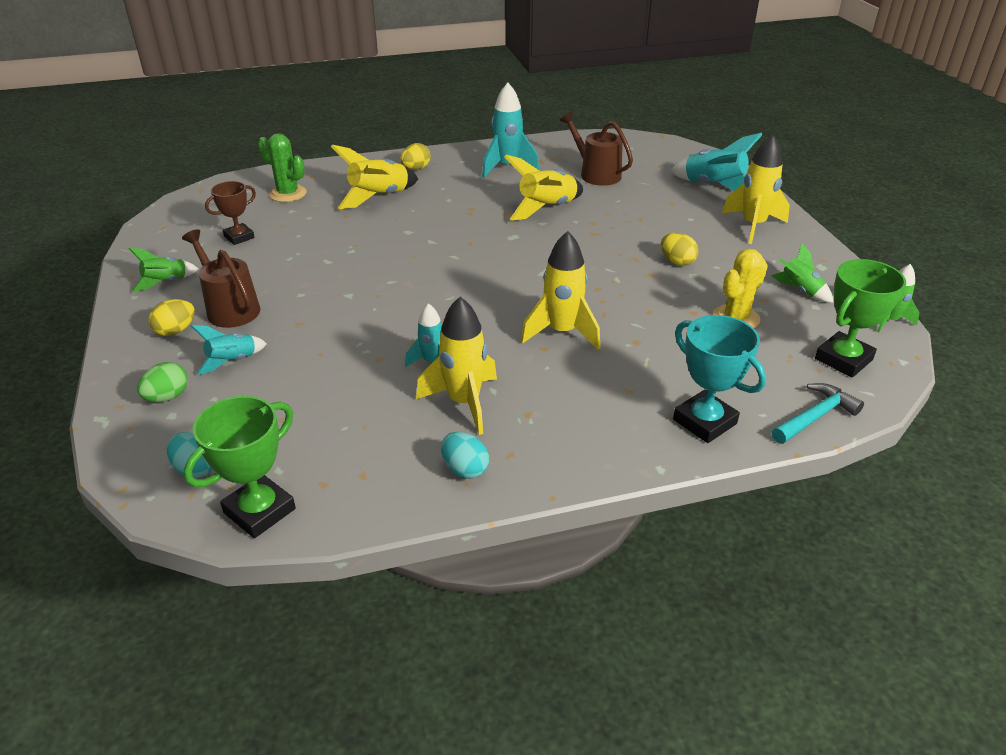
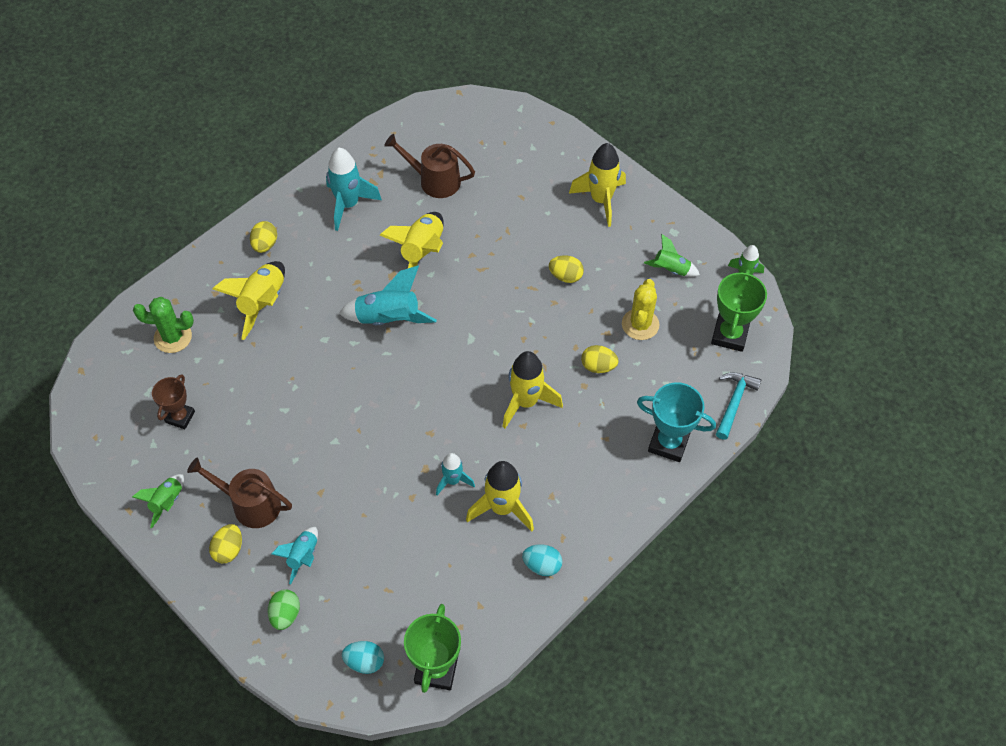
camera: 30 degrees left, 20 degrees up
(664, 333) = (598, 366): none -> yellow egg
(713, 186) = (544, 156): turquoise rocket -> turquoise rocket (388, 319)

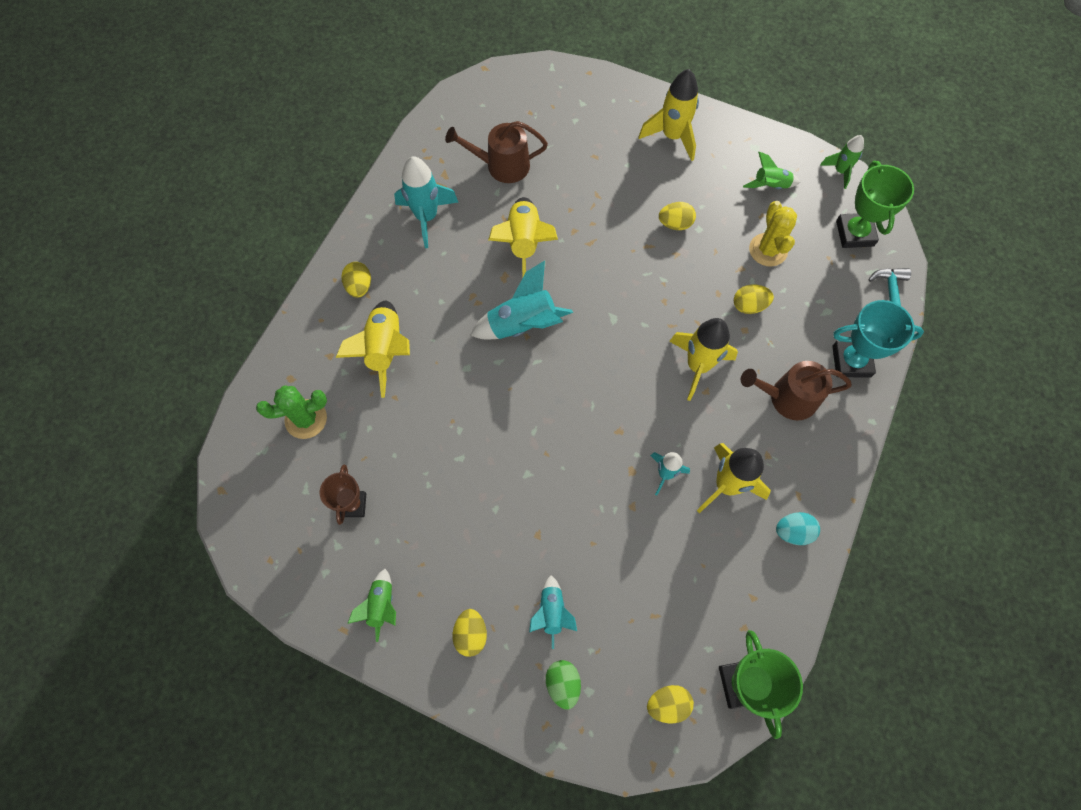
camera: 20 degrees left, 10 degrees up
(251, 504) = (471, 575): brown watering can -> brown watering can (787, 398)
(365, 661) = (667, 704): turquoise egg -> yellow egg

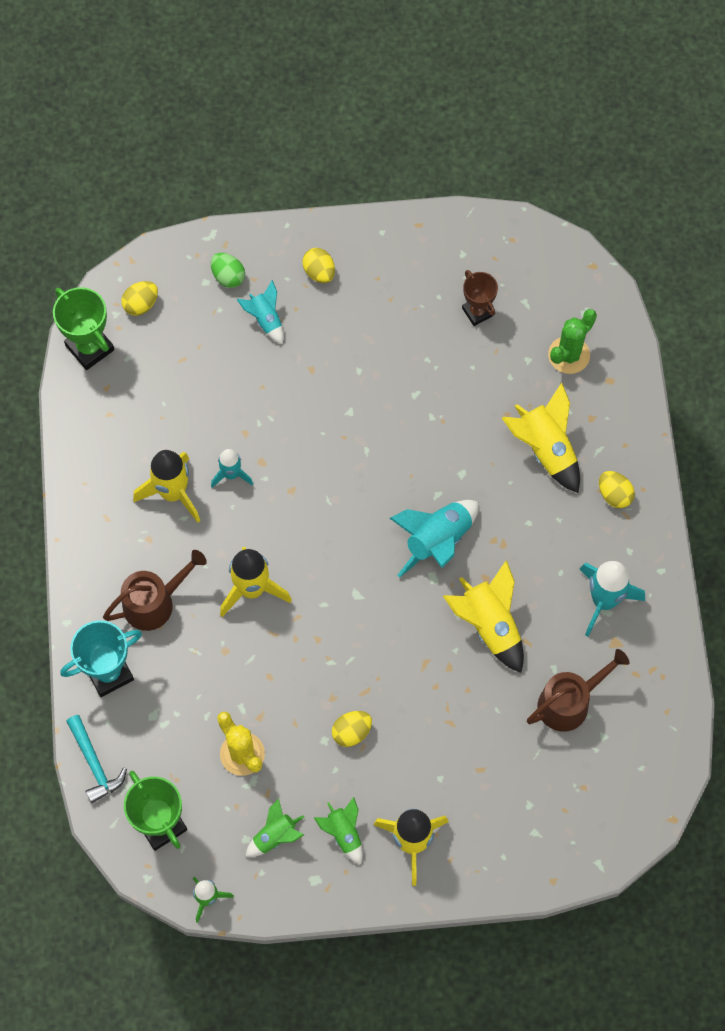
camera: 150 degrees right, 0 degrees up
(381, 605) = (401, 255): green rocket -> green rocket (343, 833)
(749, 306) = (232, 679): yellow egg -> none
(793, 532) = (98, 484): turquoise egg -> none

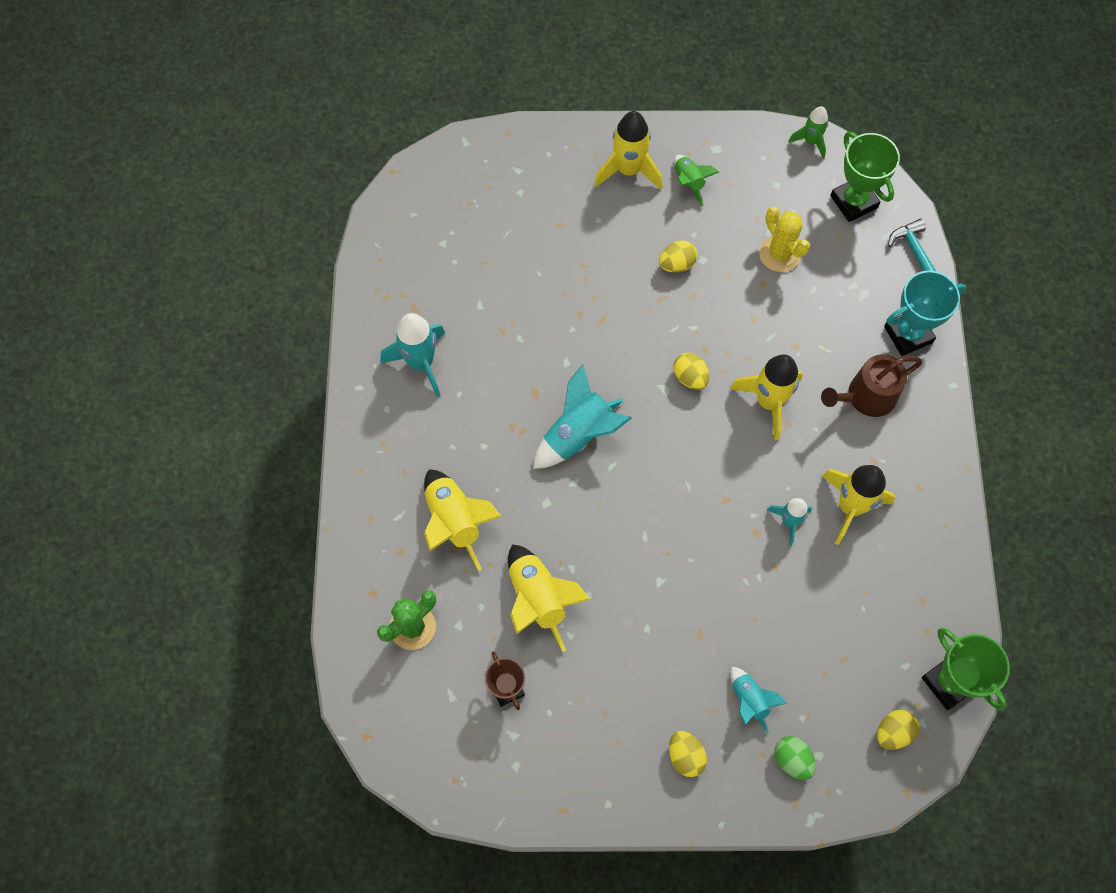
camera: 175 degrees left, 0 degrees up
(275, 836) = (750, 185): green rocket -> none
(489, 625) = (536, 349): yellow rocket -> yellow rocket (538, 599)
(569, 702) = (470, 274): brown watering can -> none
(614, 495) = (391, 467): yellow egg -> yellow egg (690, 377)

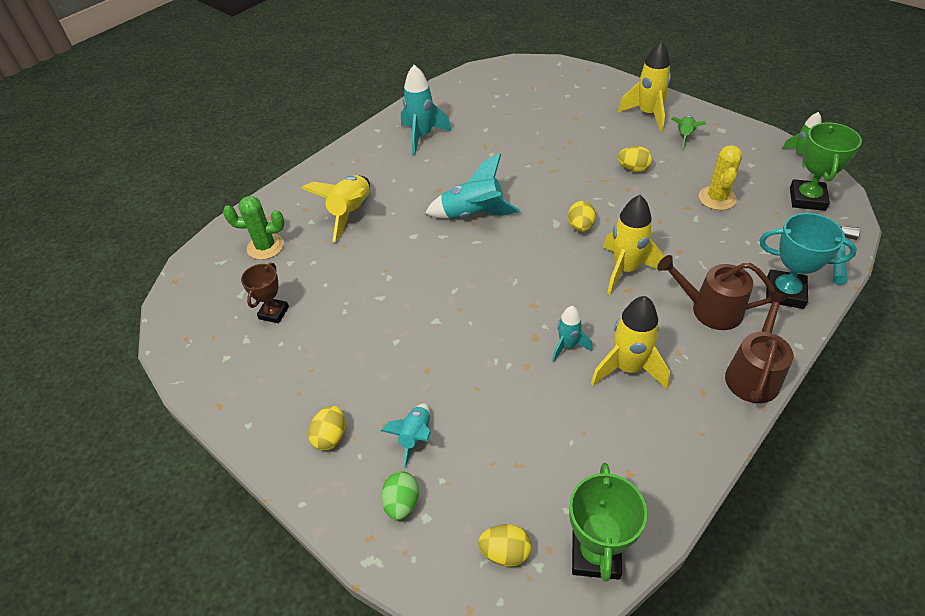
camera: 45 degrees right, 20 degrees down
(538, 599) = (349, 279): yellow rocket -> none
(941, 441) = (753, 374): none -> brown watering can

